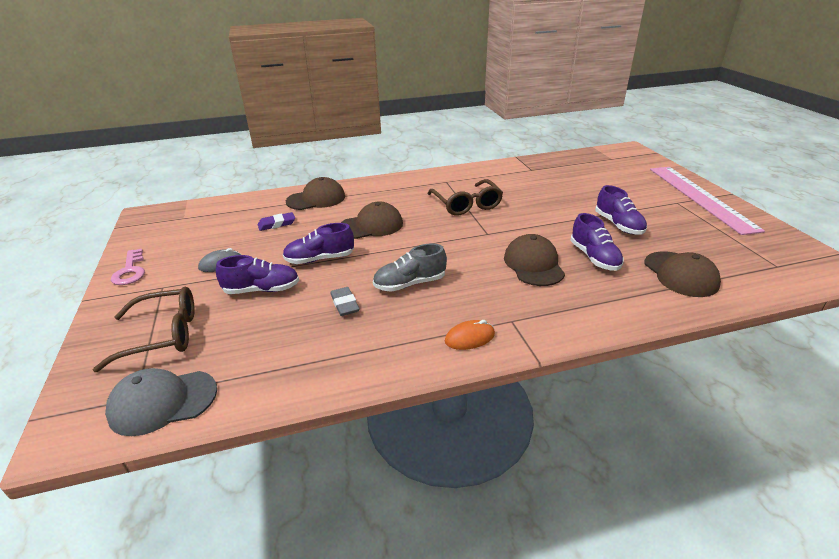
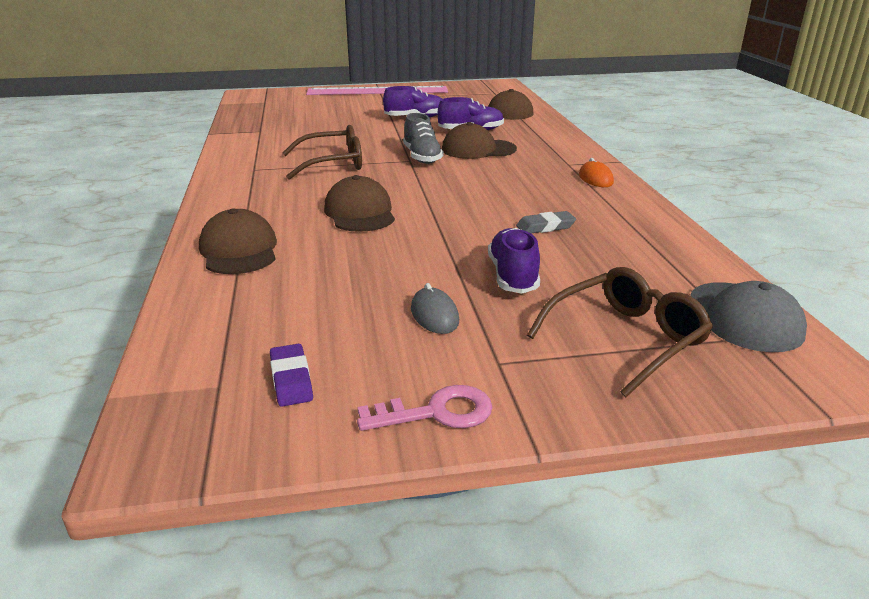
camera: 85 degrees left, 5 degrees down
(162, 335) = (625, 339): brown glasses -> brown glasses turned 60 degrees clockwise
(277, 224) = (314, 278): purple eraser -> purple eraser (291, 379)
(320, 259) = (440, 242): purple shoe -> none
(410, 284) = (506, 196): grey shoe -> grey shoe (422, 157)

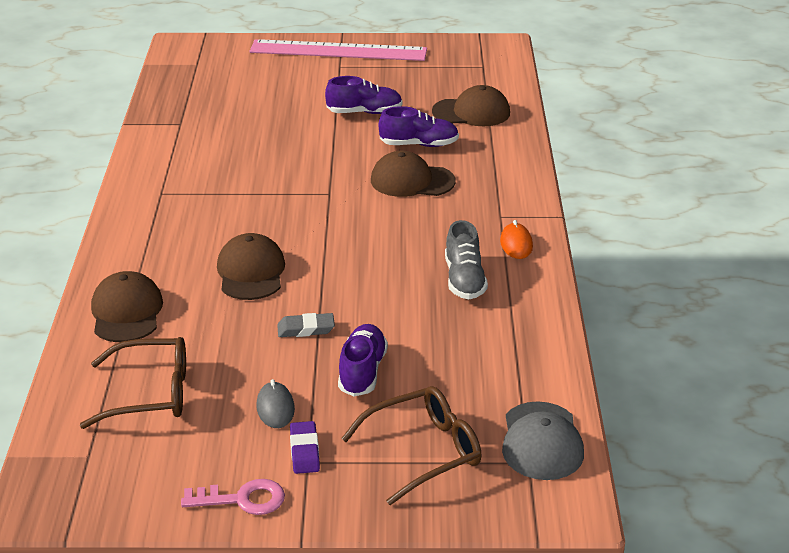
camera: 10 degrees right, 5 degrees up
(291, 379) = (143, 457): purple eraser -> purple eraser (304, 451)
(332, 164) = (244, 191): brown glasses -> brown glasses (150, 394)
(422, 157) = (344, 189): grey shoe -> grey shoe (464, 280)
(545, 227) = (424, 311): grey eraser -> grey eraser (306, 329)

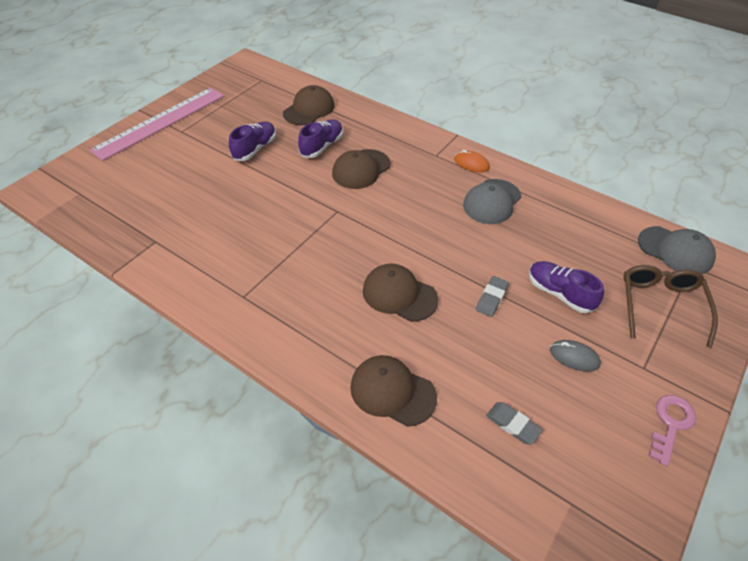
camera: 55 degrees left, 15 degrees up
(150, 394) = (513, 424): brown glasses -> grey eraser
(304, 451) = (631, 364): purple eraser -> none
(464, 280) = (492, 202): grey shoe -> grey cap

